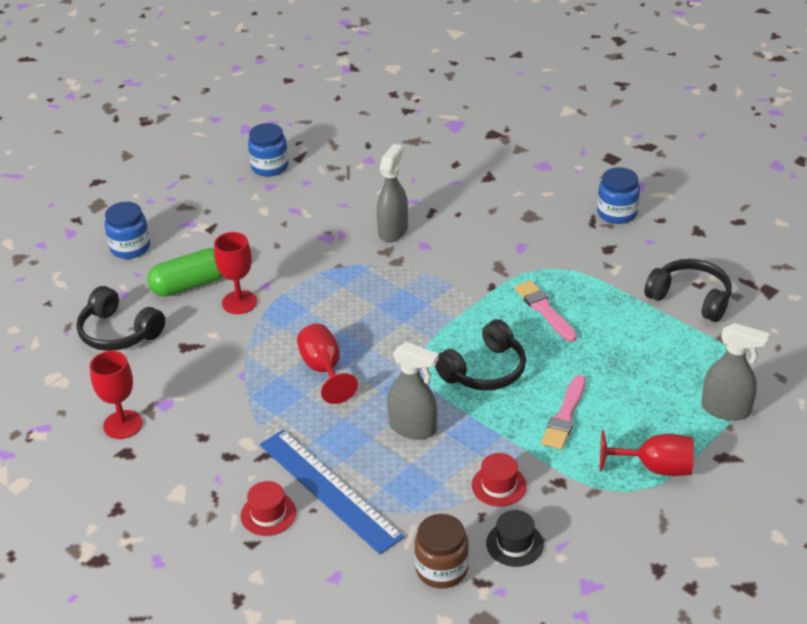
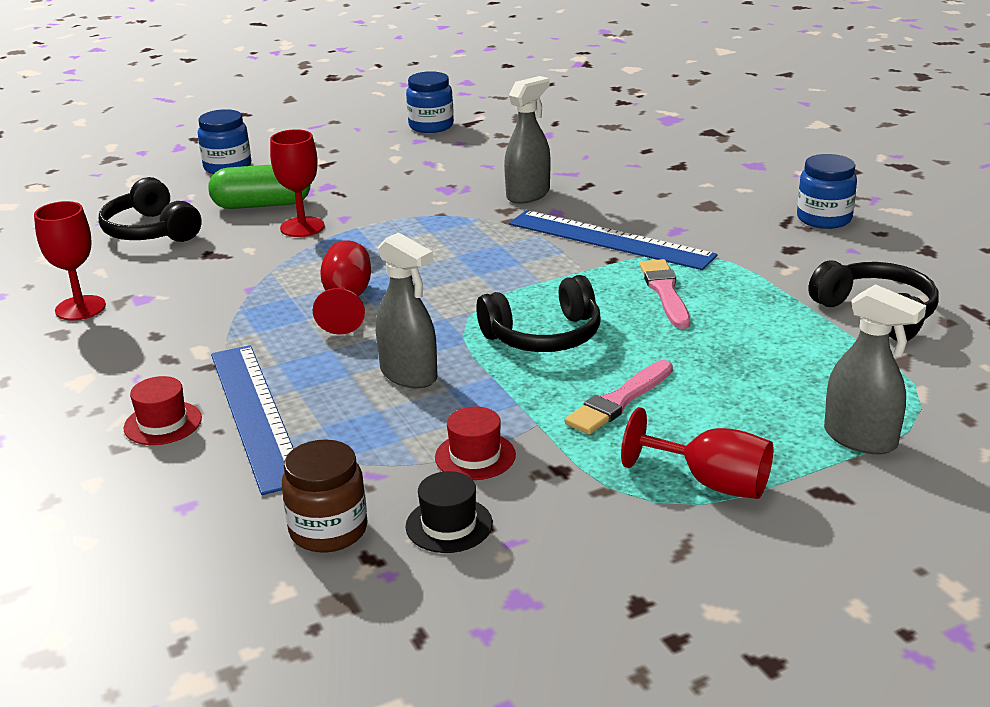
camera: 20 degrees right, 10 degrees down
(479, 266) = (609, 240): none -> blue ruler

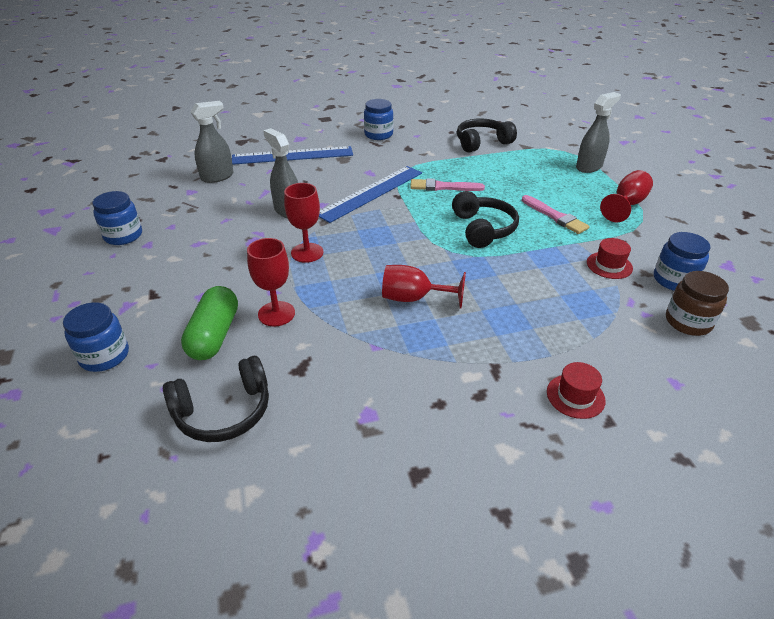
camera: 80 degrees left, 10 degrees up
(80, 308) = (371, 460): red goblet -> red goblet (307, 253)
(255, 415) = (565, 348): blue ruler -> blue ruler (292, 156)
(409, 375) = (520, 280): grey spray bottle -> grey spray bottle (217, 177)
(449, 525) = (674, 280): black hat -> blue jar

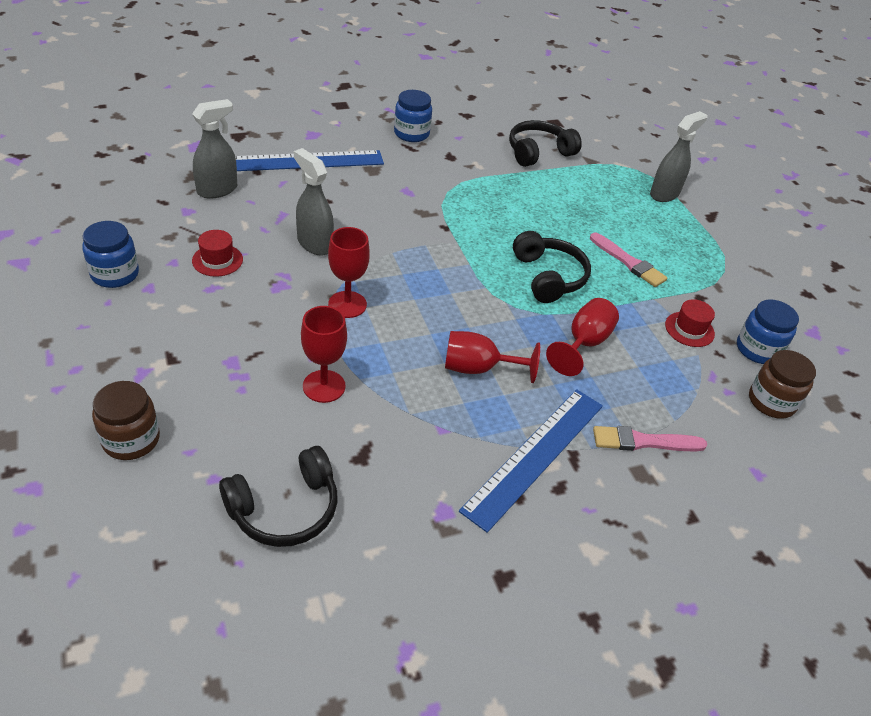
camera: 10 degrees left, 5 degrees up
(104, 356) = (131, 440): blue jar -> brown jar
(214, 335) = (256, 413): green capsule -> none
(371, 193) = (413, 221): blue ruler -> blue ruler (535, 456)
(443, 187) = (497, 216): pink brush -> pink brush (643, 441)
(575, 396) = (658, 489): red hat -> red hat (217, 260)
(626, 205) = (707, 249): red goblet -> red goblet (584, 343)

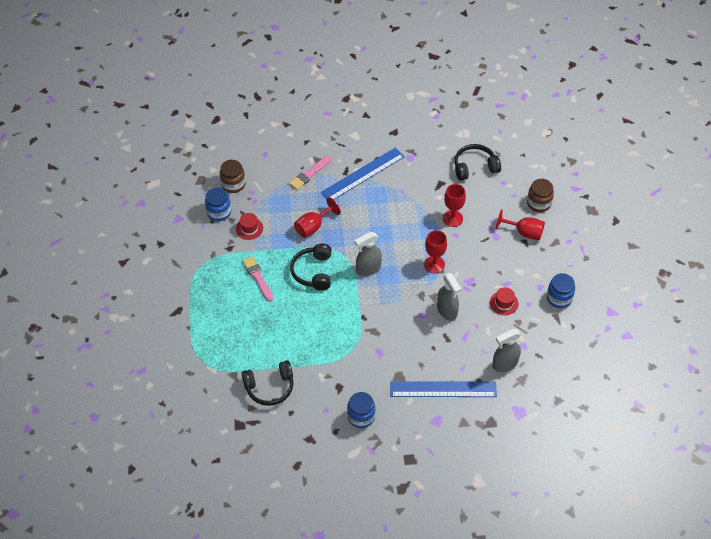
camera: 160 degrees left, 10 degrees up
(478, 368) = (374, 219): red goblet -> red goblet (524, 232)
(643, 441) = (309, 174): pink brush -> pink brush turned 120 degrees clockwise
(664, 194) = (197, 335): grey spray bottle -> grey spray bottle (368, 269)

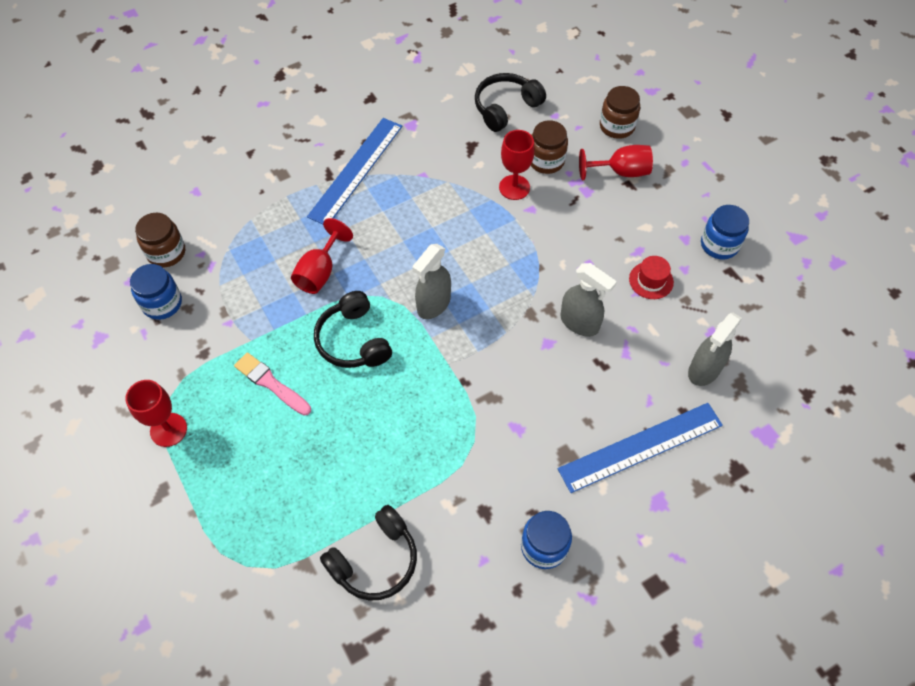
camera: 25 degrees left, 5 degrees up
(249, 228) = (222, 311): red hat -> none
(309, 174) = (277, 197): pink brush -> none
(434, 264) = (524, 262): red goblet -> red goblet (168, 430)
(481, 209) = (546, 161): none -> brown jar

